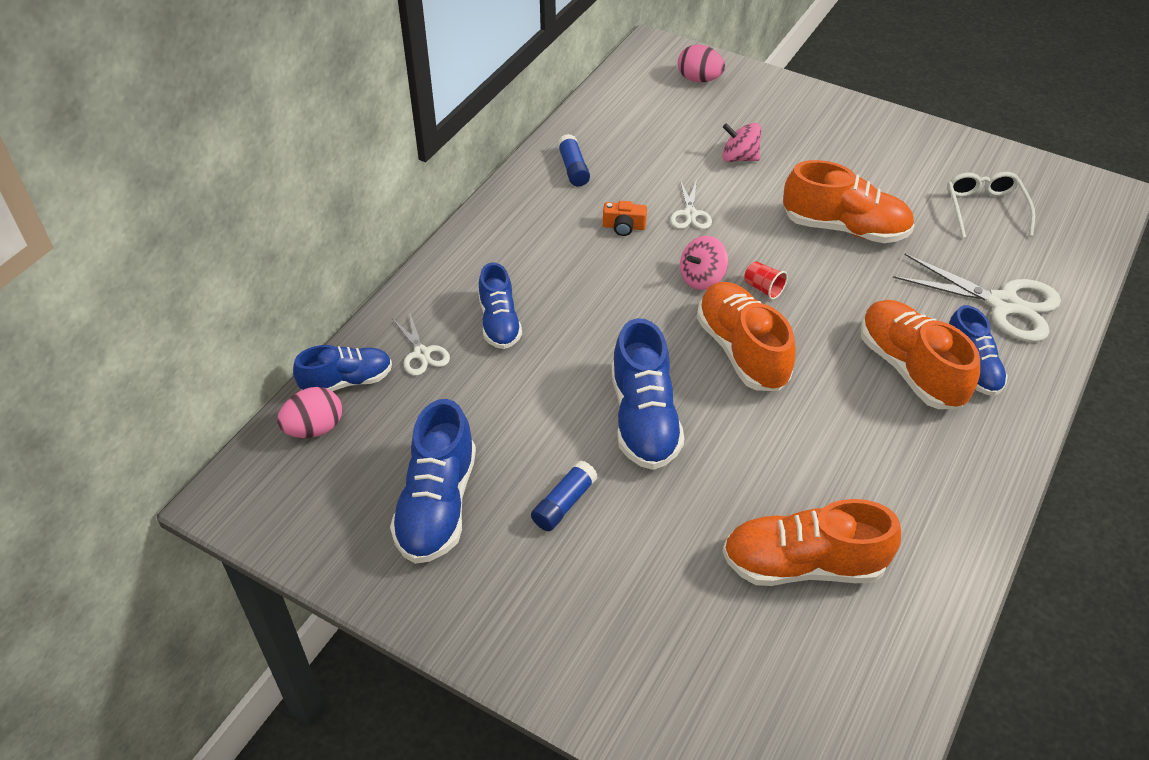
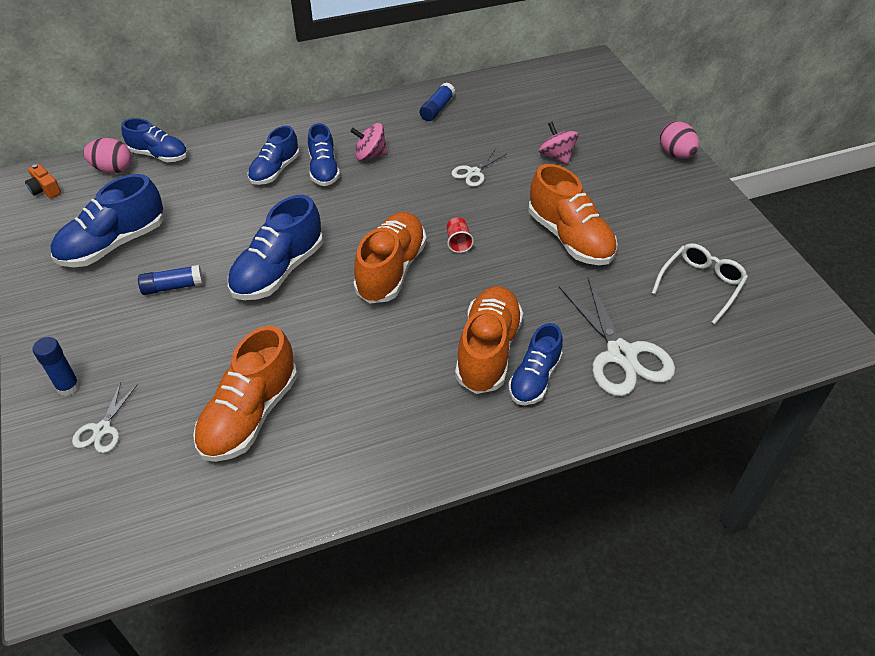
camera: 40 degrees right, 0 degrees up
(422, 353) = (213, 163): white scissors -> white scissors (102, 429)
(548, 293) = (324, 170): none -> blue shoe
(603, 671) = (68, 387): none -> blue glue stick
(624, 227) = (421, 158): orange camera -> orange camera (45, 189)
(699, 79) = (597, 95): pink egg -> pink egg (676, 154)
(702, 278) = (427, 213): pink spinning top -> pink spinning top (370, 155)
(803, 564) = (250, 415): orange shoe -> orange shoe turned 105 degrees counterclockwise

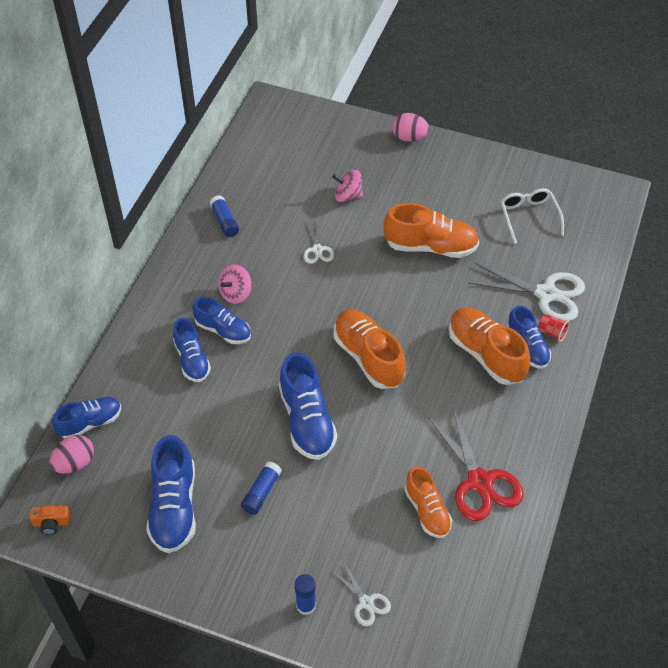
camera: 50 degrees left, 5 degrees up
(250, 415) = (427, 511): orange shoe -> orange shoe, size x0.65
(323, 437) = (479, 481): none -> red scissors
(458, 242) = (378, 305): red cup -> red cup (552, 332)

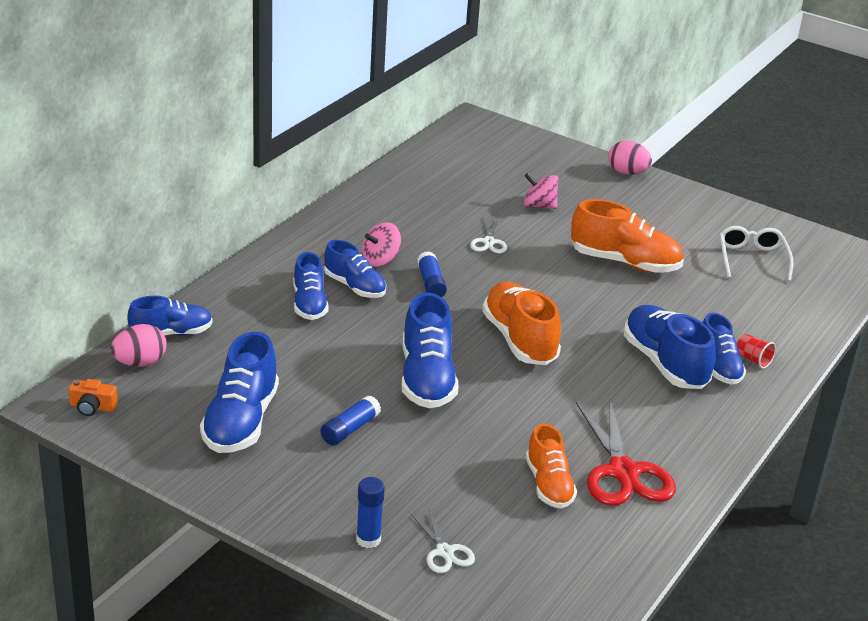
camera: 10 degrees right, 20 degrees down
(224, 221) = (389, 201): blue glue stick -> blue glue stick (431, 283)
(486, 354) = (664, 363): orange shoe -> blue shoe
(546, 294) = (755, 326): white scissors -> none

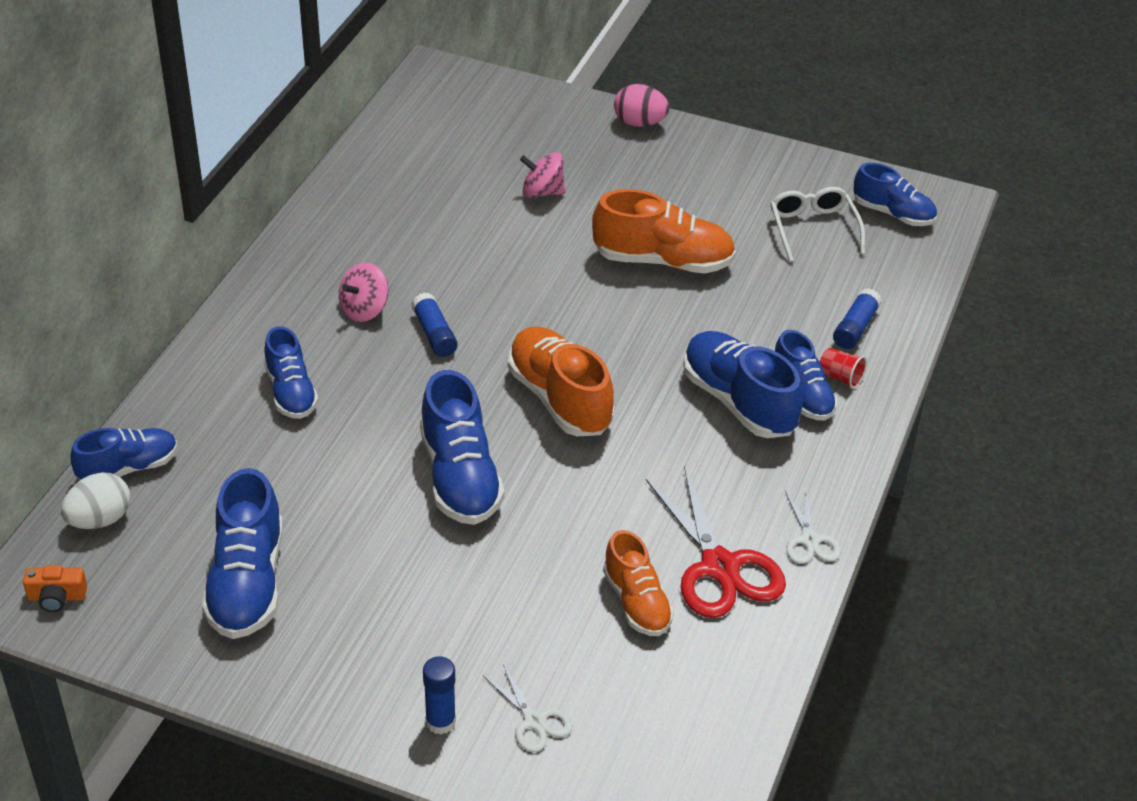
camera: 10 degrees left, 10 degrees up
(140, 363) = (100, 520): pink egg -> white egg
(350, 429) = (383, 568): blue glue stick -> blue glue stick (855, 328)
(355, 287) = (341, 356): blue shoe -> blue shoe (893, 214)
(488, 242) = (492, 258): white scissors -> white scissors (809, 540)

